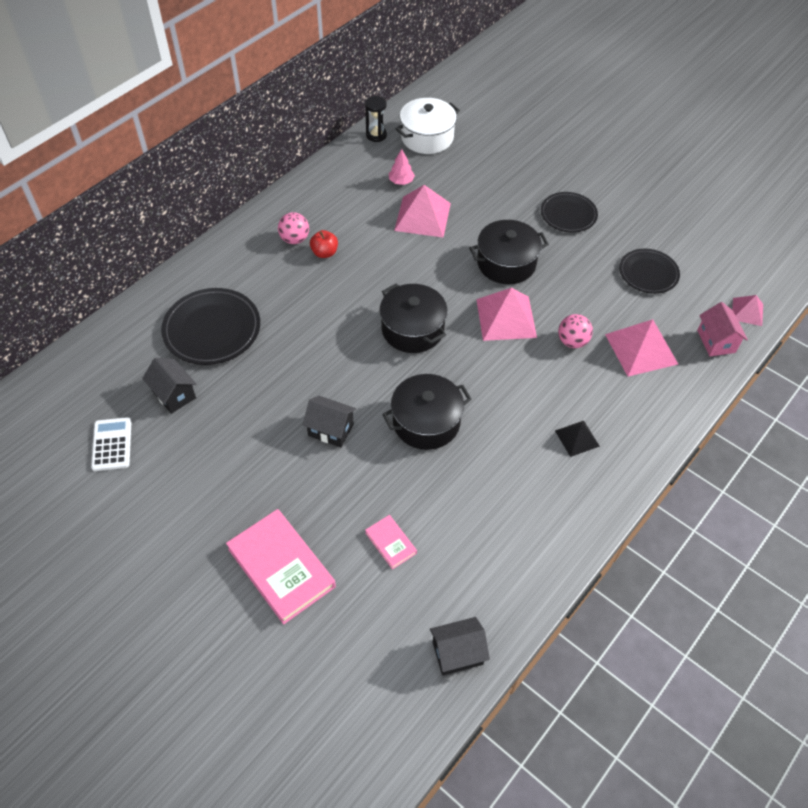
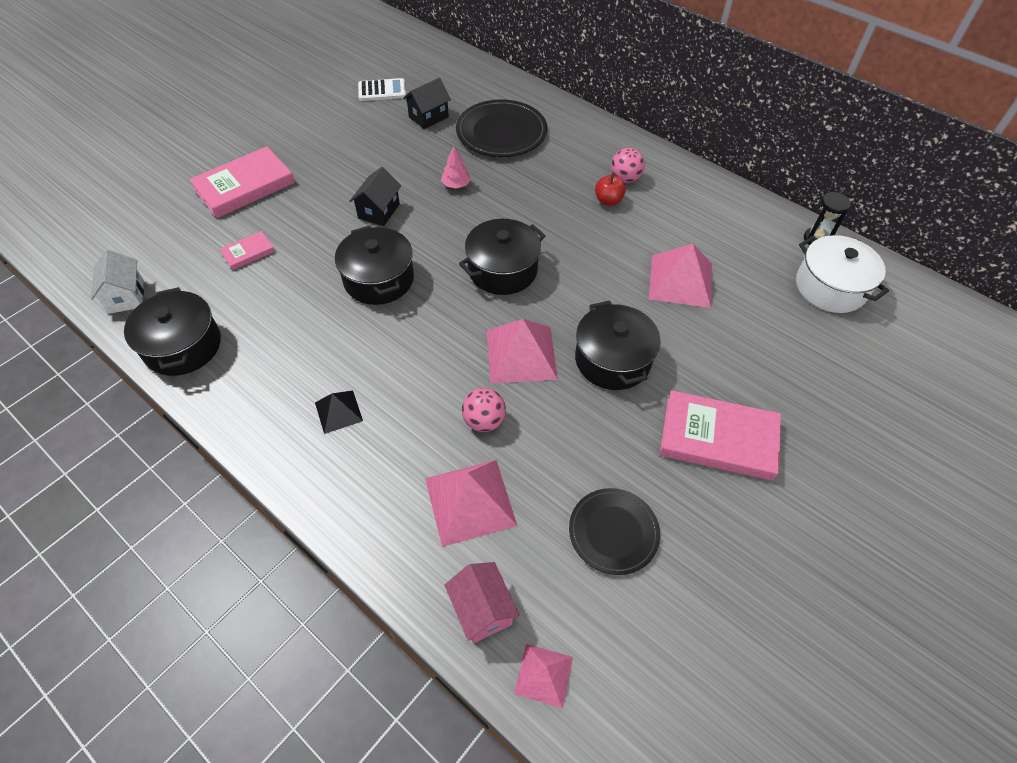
camera: 90 degrees right, 0 degrees up
(401, 181) = (738, 262): pink tree -> pink tree (456, 185)
(457, 653) = (126, 296): black house -> white house
(519, 578) = (183, 346): none -> black pot
(568, 214) = (718, 438): black plate -> pink book
(716, 341) = (482, 610): pink house -> pink house turned 75 degrees clockwise

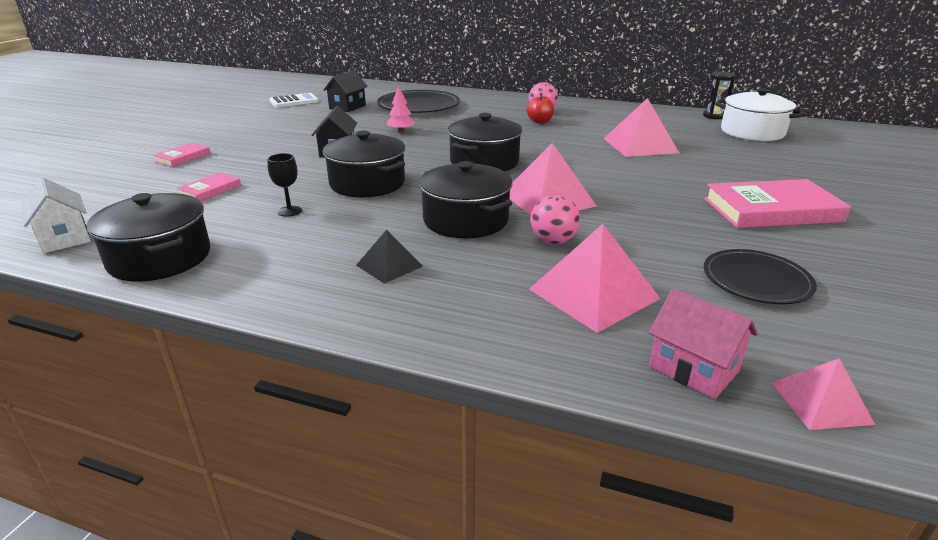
camera: 20 degrees left, 25 degrees down
(244, 186) = (183, 157): pink book -> pink book, size x0.49
(297, 306) = (289, 211): none -> black goblet
(612, 360) = (632, 188): black pot -> black pot (466, 220)

